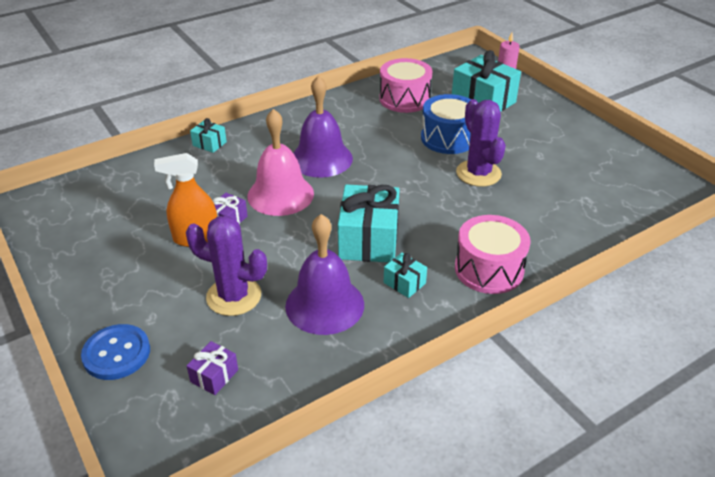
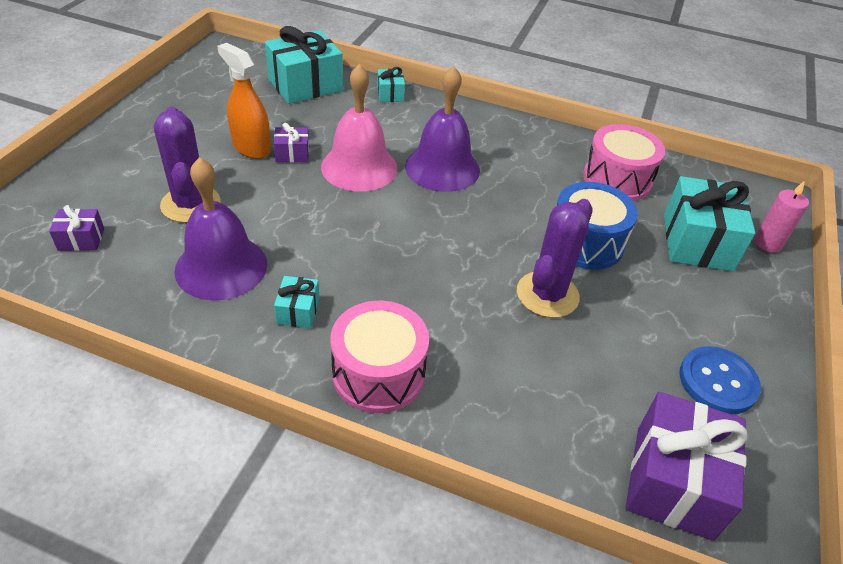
camera: 50 degrees right, 5 degrees up
(116, 353) = (77, 174): blue button -> blue button (717, 382)
(369, 240) = (344, 255): turquoise gift -> turquoise gift (305, 85)
(638, 198) = (673, 481): none -> purple gift

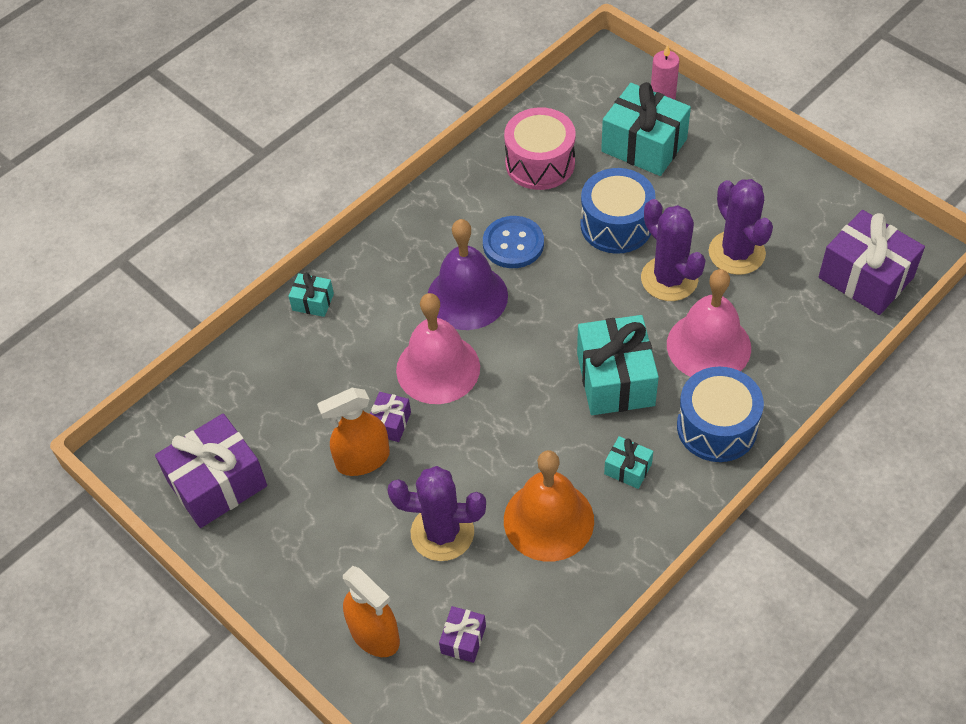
camera: 60 degrees left, 10 degrees up
(82, 188) = (374, 634): none -> orange spray bottle
(207, 88) = (217, 484): none -> purple gift
(221, 267) = (548, 520): purple bell -> orange bell
(305, 85) = (256, 380): turquoise gift -> turquoise gift (615, 379)
(378, 373) = (717, 427): pink drum -> blue drum
(481, 344) = (708, 346): none -> pink bell
(619, 343) = (736, 253): none -> purple cactus
(717, 382) = (792, 209): blue button -> blue button (513, 244)

